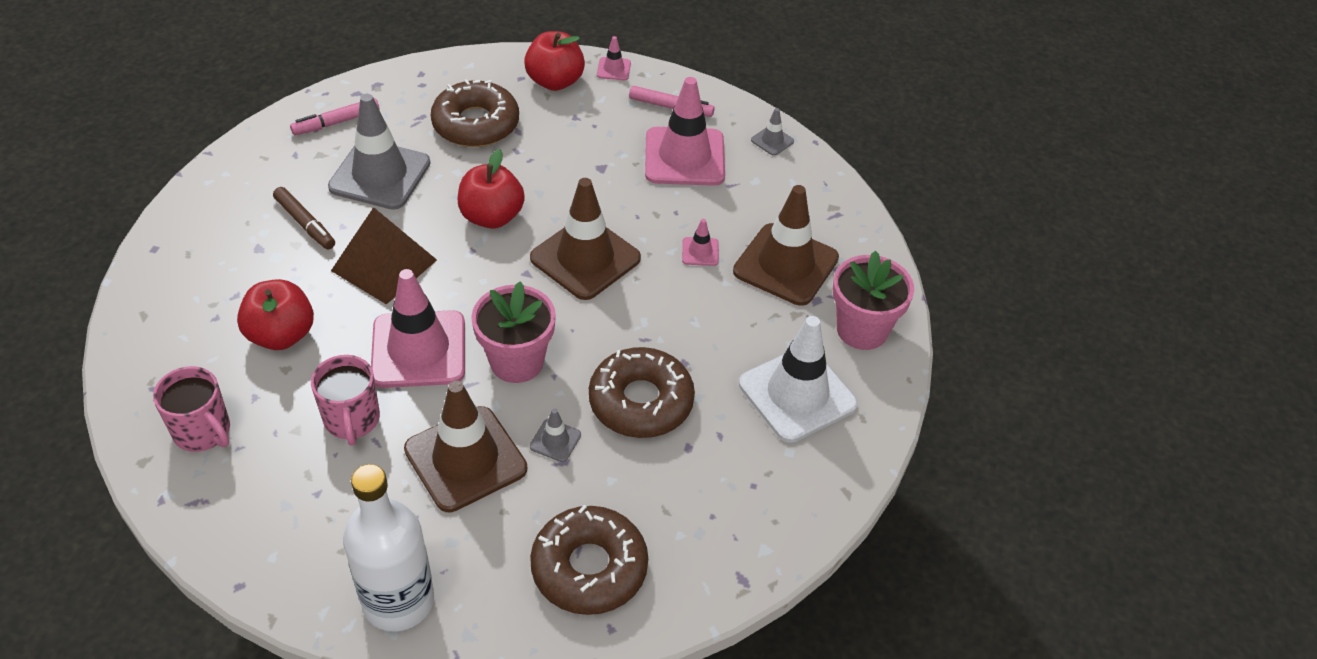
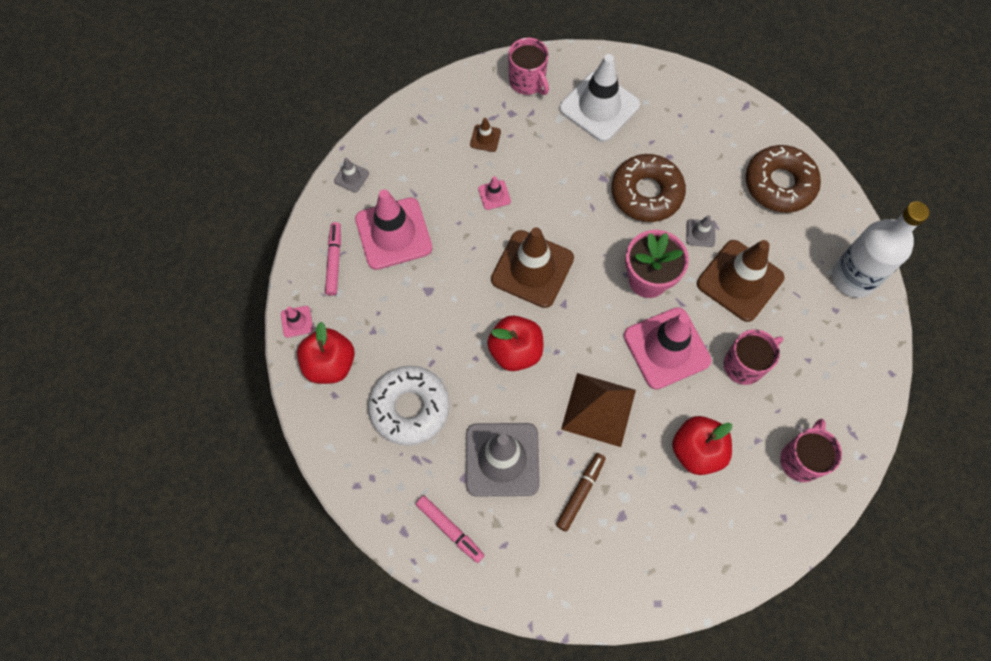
camera: 105 degrees left, 20 degrees up
(476, 124) = (410, 408): brown donut -> white donut
(785, 265) = (485, 138): brown traffic cone -> brown traffic cone, size x0.43
(862, 330) = (527, 82): pink flower pot -> pink mug

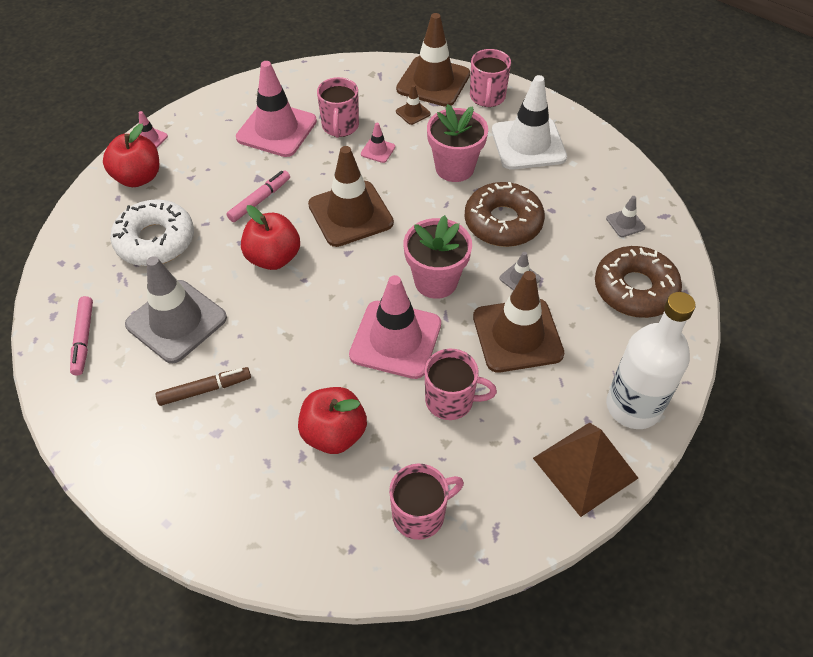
camera: 40 degrees right, 15 degrees down
(334, 261) = (217, 120): pink marker -> pink marker (259, 200)
(351, 177) = (289, 80): grey traffic cone -> grey traffic cone (625, 223)
(441, 193) = (340, 126): none -> pink mug
(471, 95) = (433, 82): none -> brown traffic cone
(567, 169) = (454, 168): none -> pink flower pot
(598, 409) = (289, 342): brown pyramid -> brown pyramid (585, 467)

